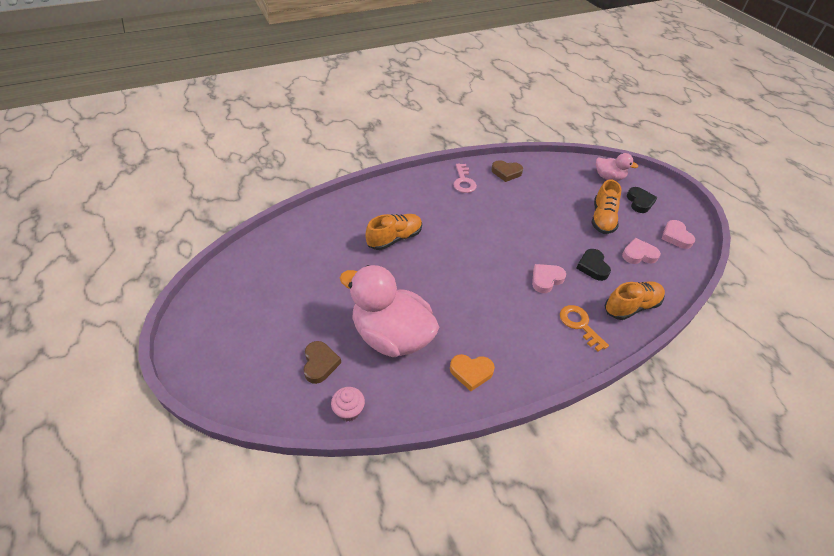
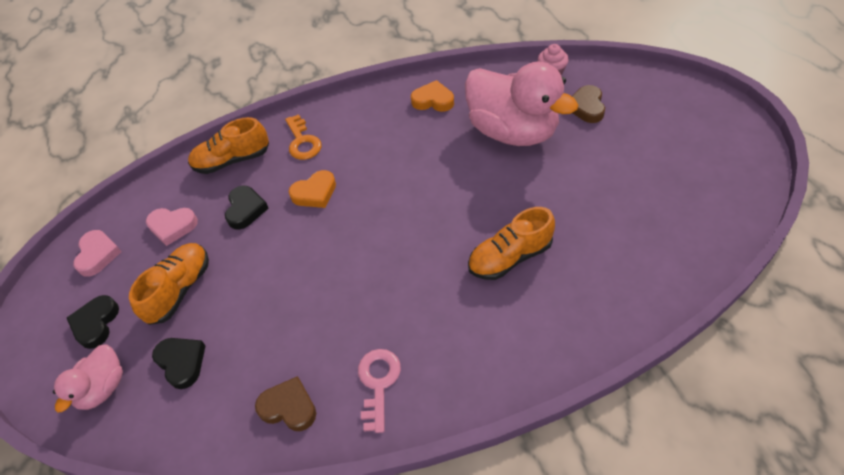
camera: 165 degrees left, 5 degrees up
(546, 279) = (315, 193): pink heart -> orange heart
(574, 187) = (182, 362): none -> black heart
(609, 177) = (103, 387): pink duck -> pink duck turned 105 degrees counterclockwise

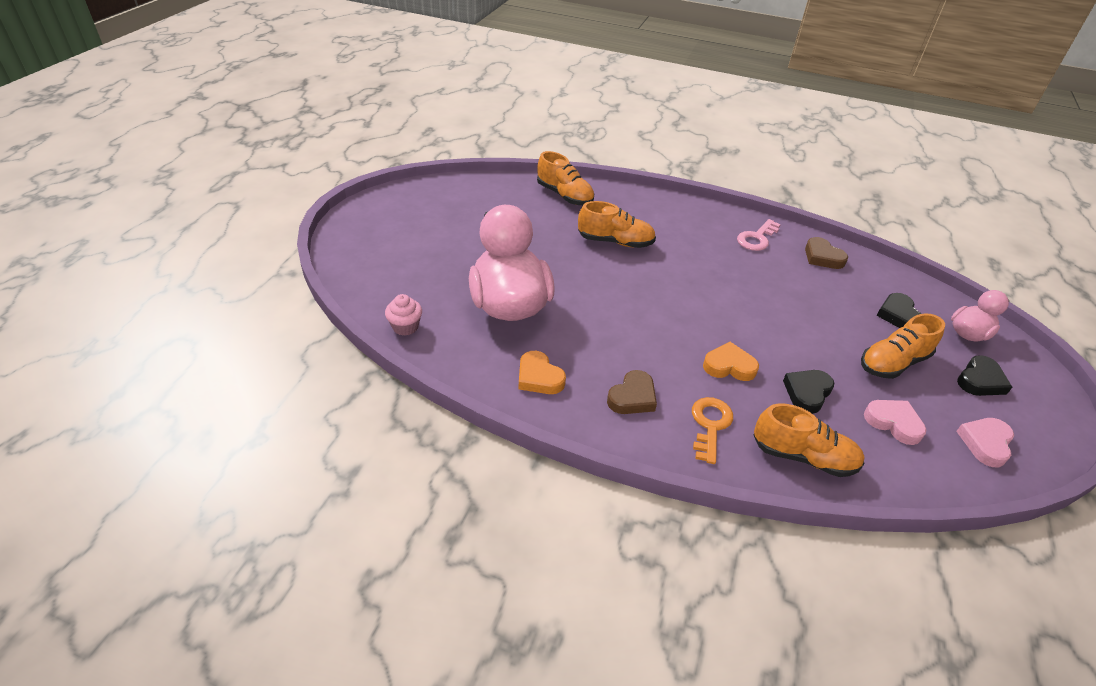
camera: 150 degrees left, 10 degrees down
(586, 107) = (428, 284): brown heart -> brown heart (632, 397)
(630, 287) = (564, 195): none -> orange shoe

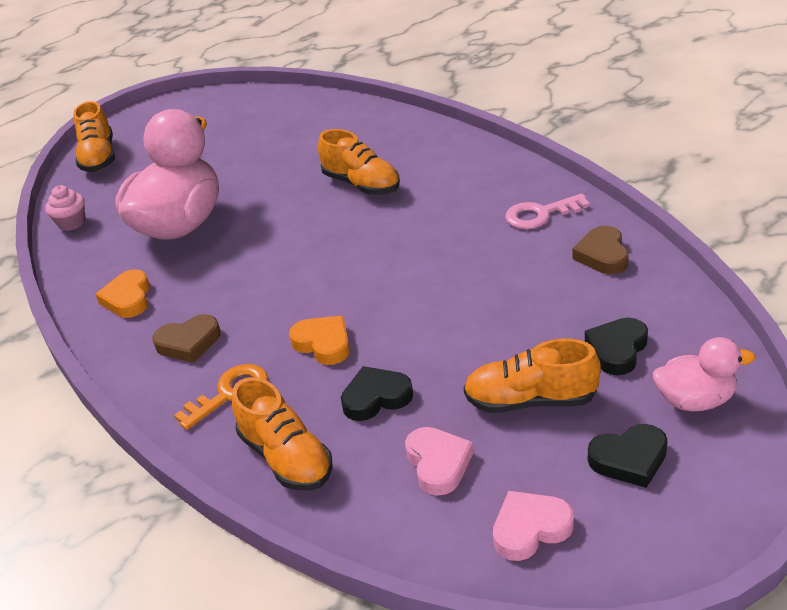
camera: 40 degrees right, 5 degrees down
(564, 195) = (366, 125): orange shoe -> orange shoe (99, 157)

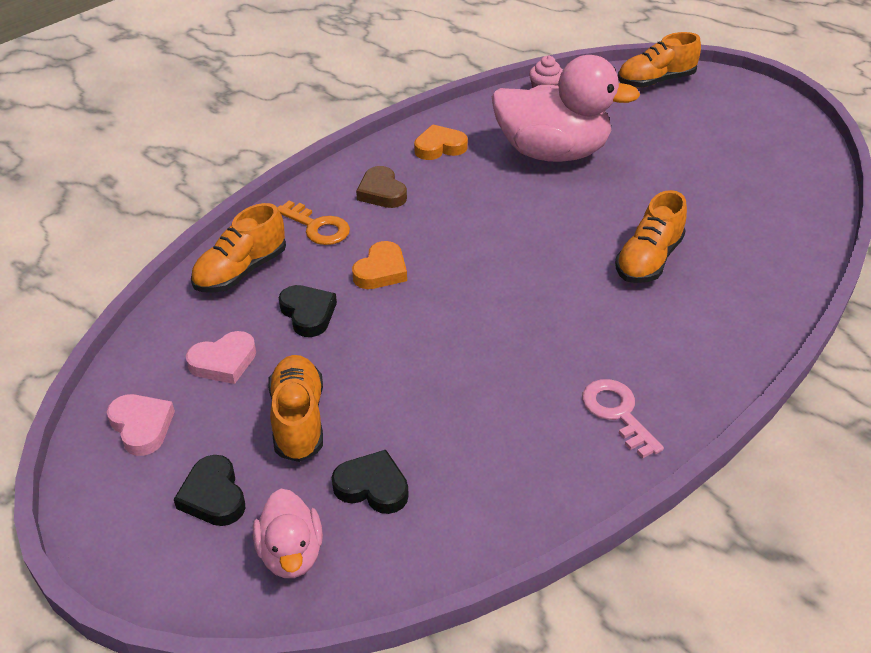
camera: 75 degrees right, 5 degrees up
(602, 255) = (542, 473): brown heart -> none

